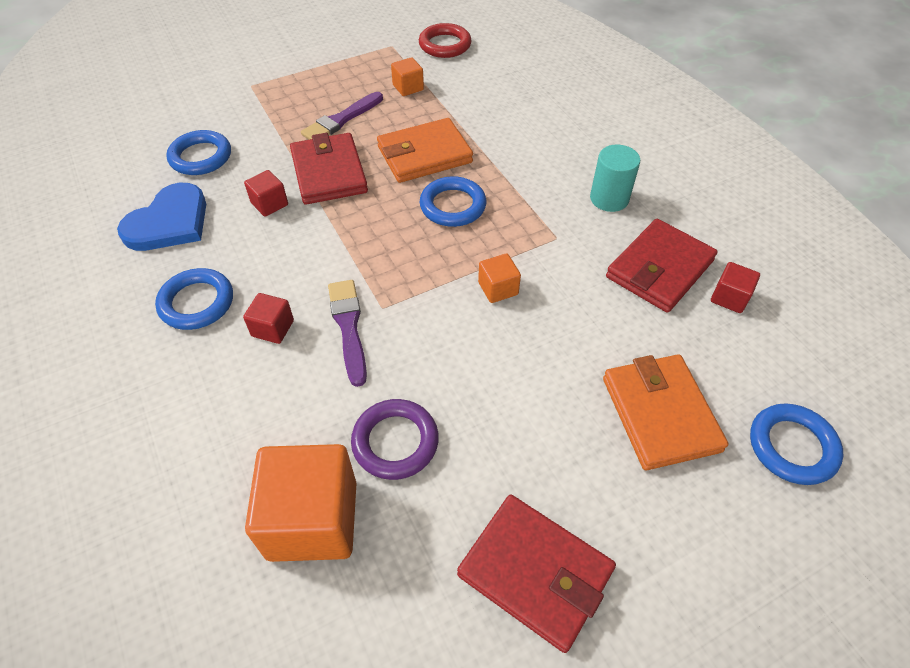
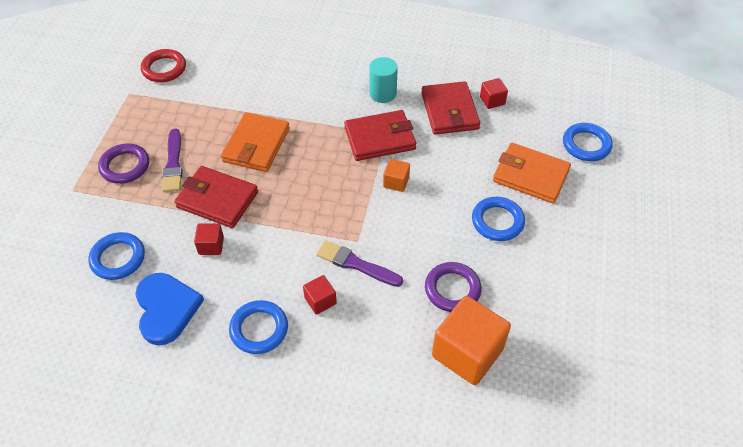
camera: 50 degrees left, 0 degrees up
(307, 95) = (125, 166): none -> purple ring
(408, 87) = (183, 113): orange cube -> none
(453, 206) = (314, 160): blue ring -> blue ring (497, 221)
(535, 572) = (569, 279): red wallet -> red wallet (380, 138)

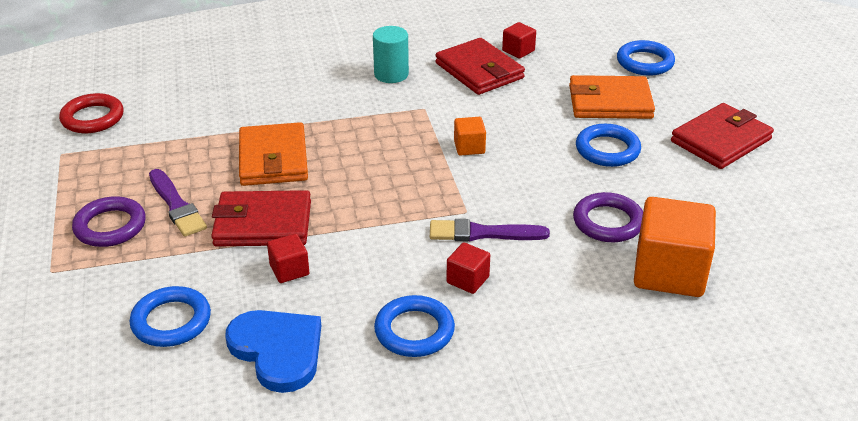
camera: 25 degrees left, 15 degrees down
(380, 138) = (419, 114): red wallet -> red wallet (720, 140)

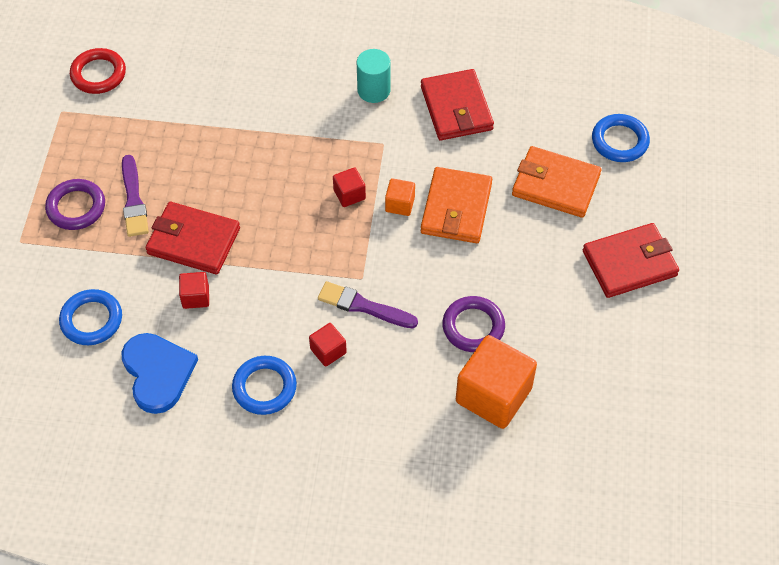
camera: 20 degrees right, 20 degrees up
(273, 159) = (229, 169): orange wallet -> orange wallet (456, 208)
(518, 51) = (507, 91): red cube -> red cube (349, 194)
(607, 150) = (519, 244): blue ring -> none

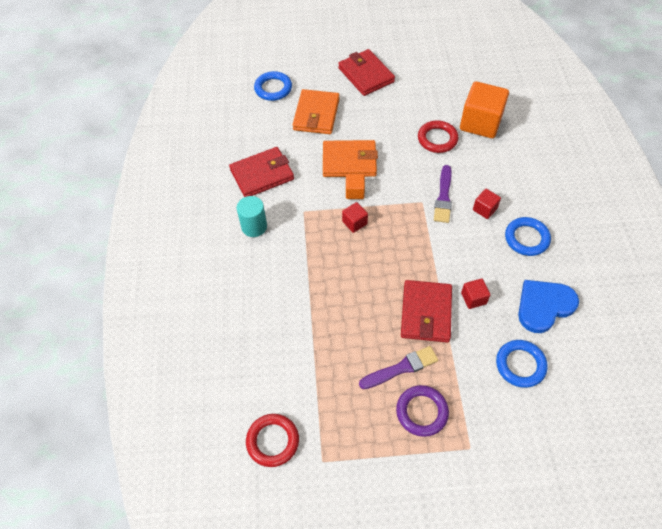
camera: 100 degrees left, 0 degrees up
(473, 327) = (437, 139): purple ring -> red ring

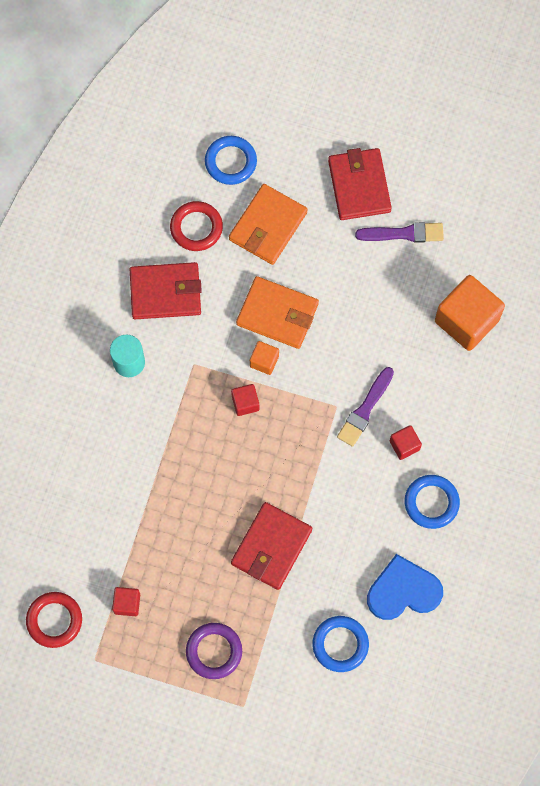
camera: 20 degrees right, 15 degrees up
(401, 368) = (215, 597): purple brush -> purple brush (403, 233)
(437, 139) = (400, 324): red ring -> red ring (196, 228)
(473, 298) = (331, 551): red cube -> red cube (127, 603)

